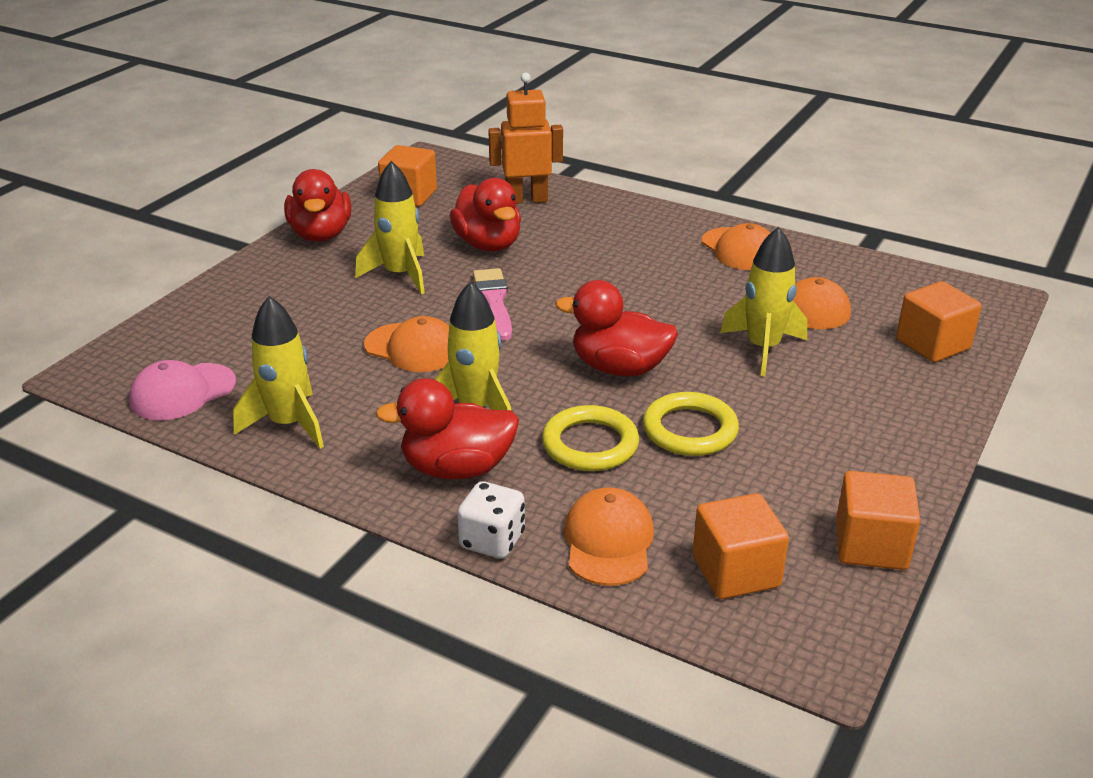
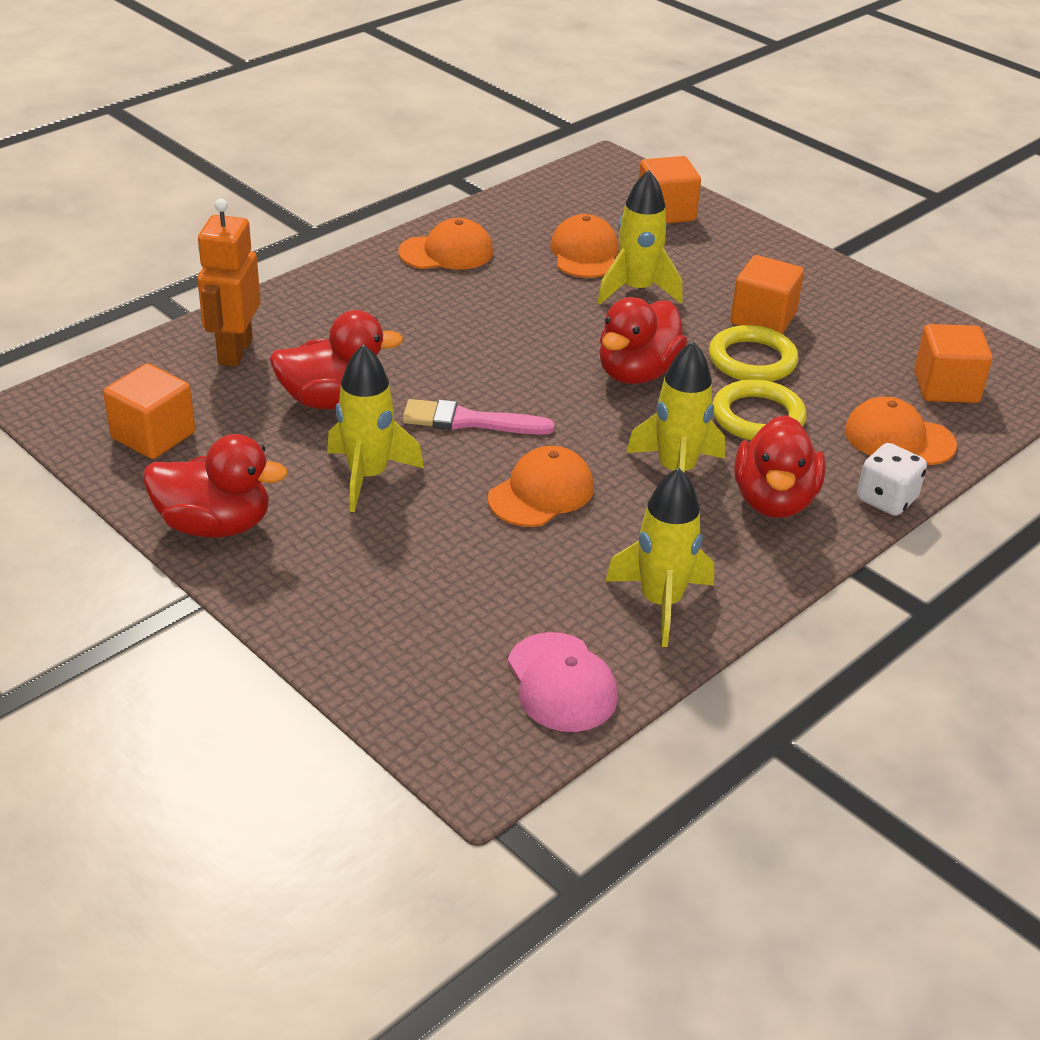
camera: 75 degrees left, 5 degrees up
(871, 545) = (925, 321): orange cube -> orange cube (763, 319)

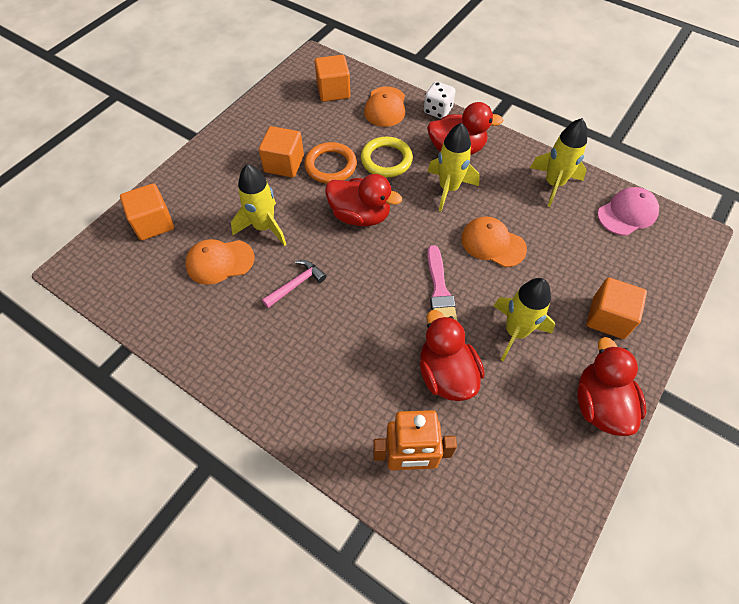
camera: 100 degrees left, 20 degrees up
(153, 436) = (531, 481): orange cube -> orange cube (608, 318)
(446, 252) = (232, 349): orange cap -> none
(526, 305) = (296, 284): none -> pink hammer
(752, 360) = (330, 166): yellow ring -> orange ring

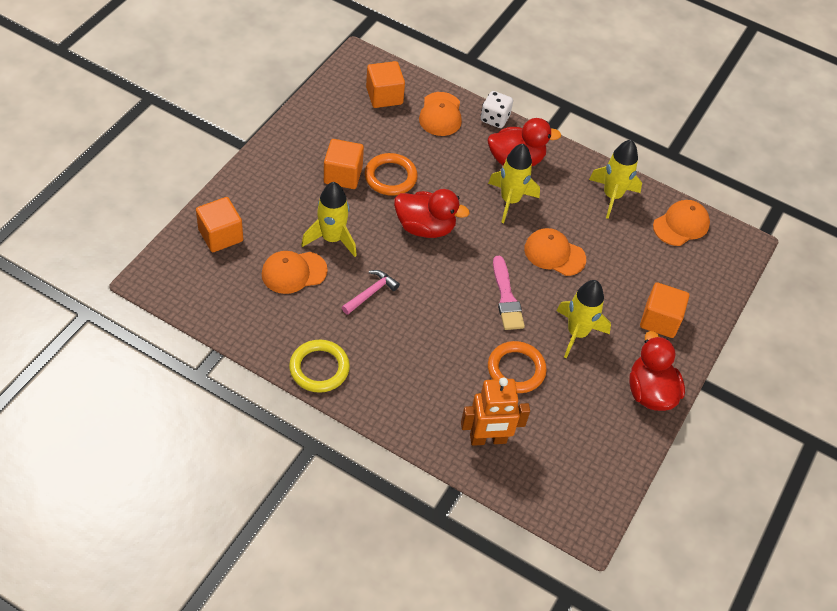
camera: 10 degrees left, 5 degrees down
(386, 160) = (446, 171): yellow ring -> yellow ring (319, 368)
(446, 374) = (516, 369): red duck -> orange ring
(627, 213) = (681, 225): pink cap -> orange cap

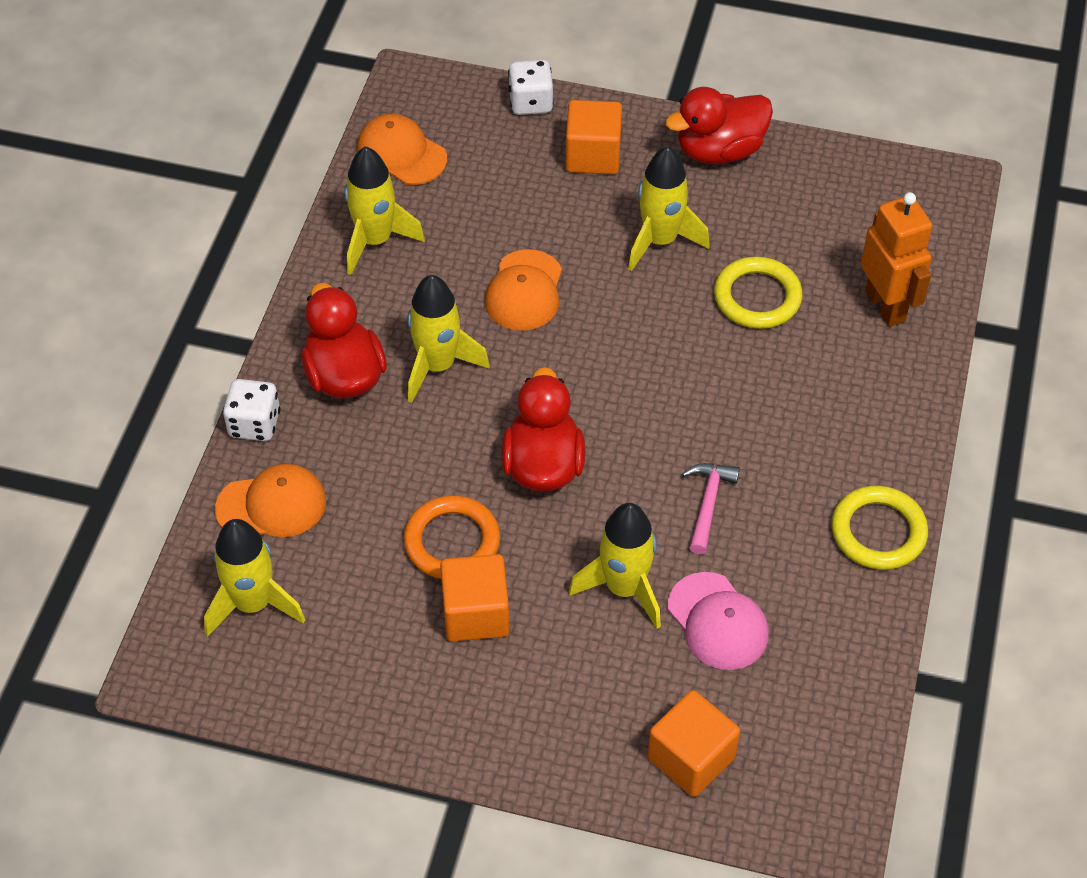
camera: 100 degrees left, 0 degrees up
(294, 272) = (718, 622): orange cap -> pink cap
(371, 293) = (708, 504): pink hammer -> pink hammer turned 75 degrees clockwise
(384, 96) = (253, 604): orange cube -> yellow rocket
(506, 297) = (635, 332): pink brush -> none
(516, 369) = (757, 297): orange ring -> yellow ring
(714, 301) = (530, 102): none -> white dice

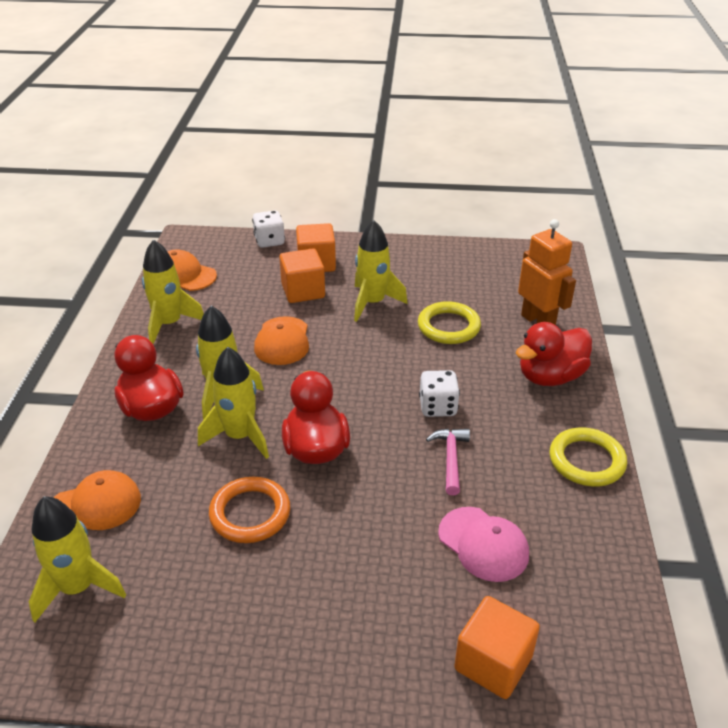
camera: 10 degrees left, 15 degrees down
(254, 424) = (79, 449): white dice -> white dice (438, 407)
(475, 613) = (278, 567): orange cube -> orange cube (303, 291)
(624, 588) = (400, 529): yellow rocket -> yellow rocket (240, 436)
(719, 150) = (400, 253): red duck -> red duck (550, 376)

